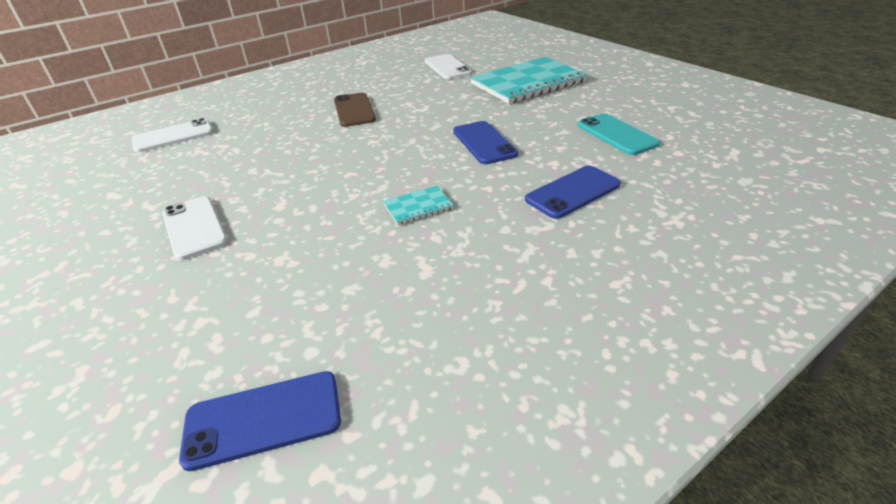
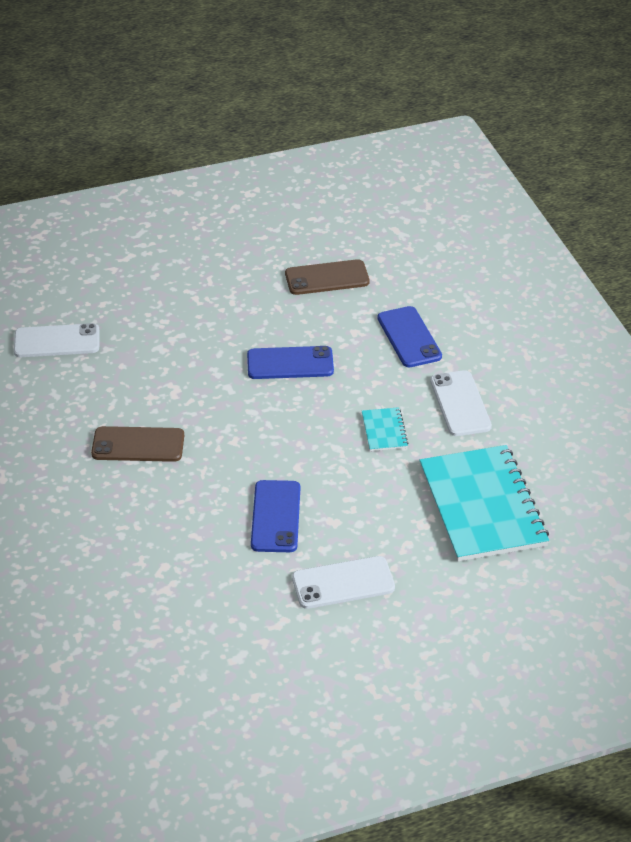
camera: 75 degrees left, 5 degrees up
(173, 136) = (102, 617): white phone -> white phone (460, 404)
(263, 419) = (586, 538): blue phone -> blue phone (276, 516)
(528, 83) = (162, 292): turquoise notebook -> turquoise notebook (482, 506)
(616, 134) = (327, 278): turquoise phone -> brown phone

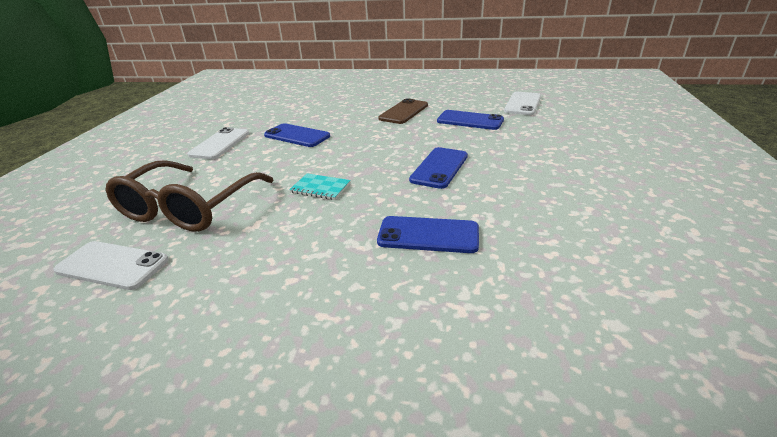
camera: 120 degrees right, 10 degrees down
(143, 374) = (470, 120): none -> blue phone
(327, 278) = (560, 212): brown phone -> none
(460, 404) = (305, 235): white phone -> white phone (112, 265)
(482, 506) = (189, 208): turquoise notebook -> brown glasses

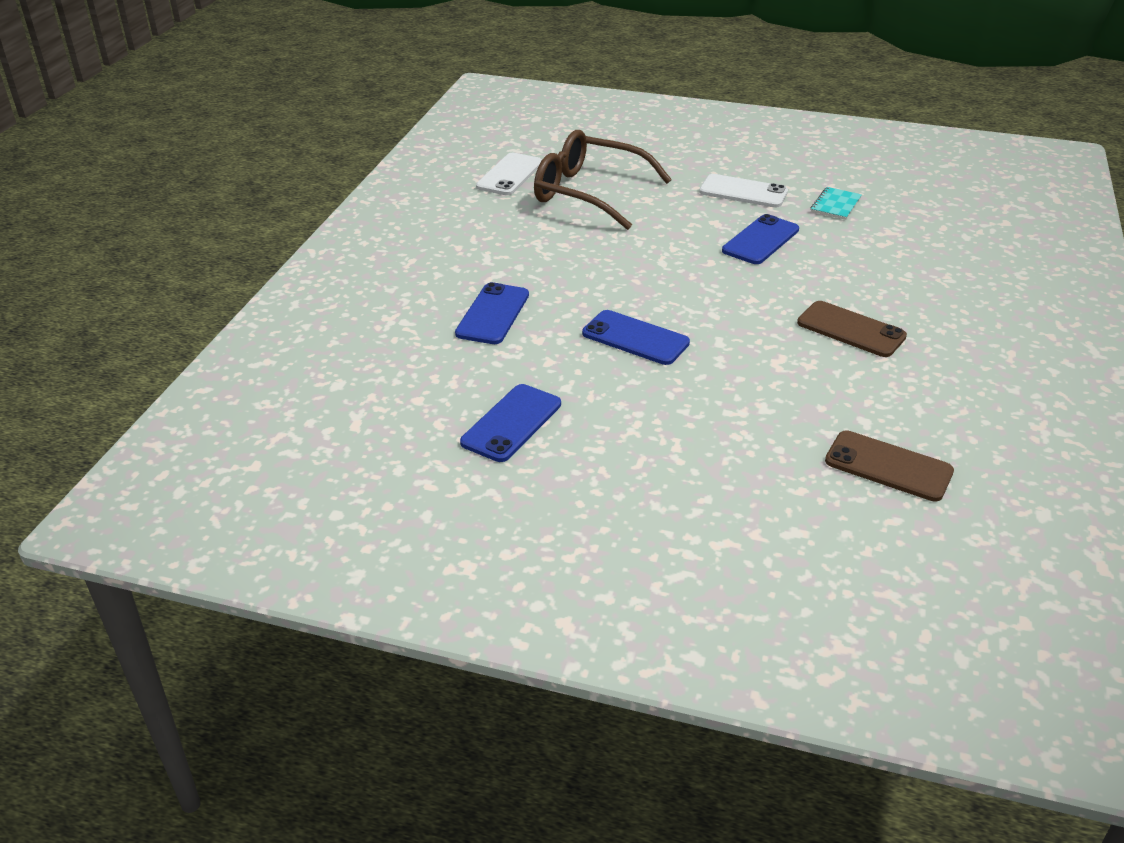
camera: 95 degrees right, 5 degrees up
(320, 188) = (607, 258): turquoise notebook -> turquoise notebook (835, 205)
(470, 120) = (803, 389): blue phone -> blue phone (512, 423)
(523, 104) = (888, 466): white phone -> brown phone

